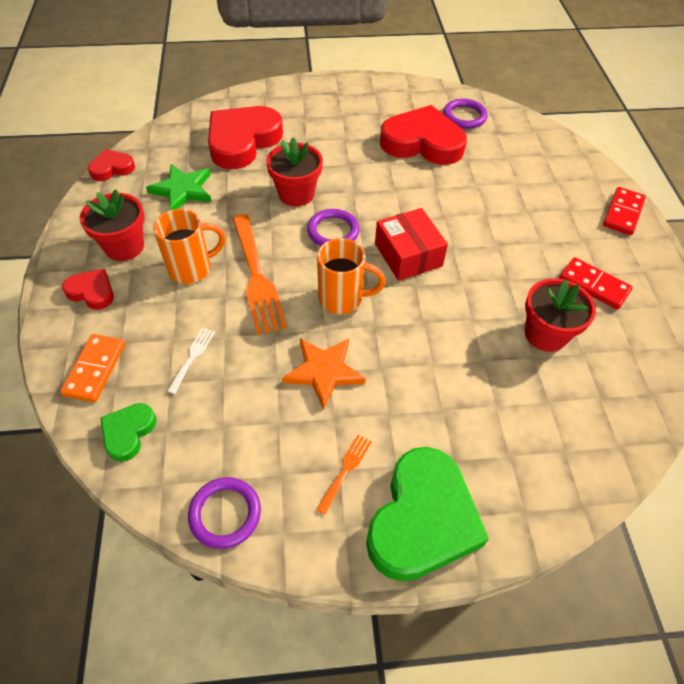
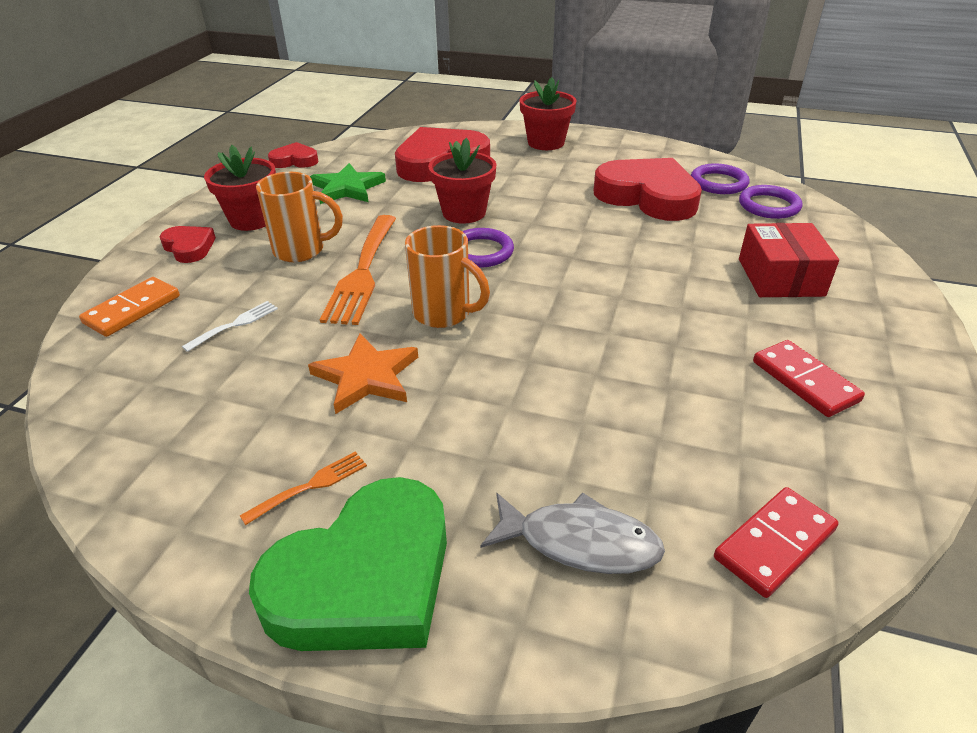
camera: 25 degrees right, 15 degrees down
(128, 432) = (111, 373): green heart -> none
(225, 514) = (136, 483): purple ring -> purple ring (769, 206)
(408, 255) = (556, 291): red box -> red box (780, 277)
(527, 447) = (580, 542): none -> grey fish
(545, 334) = (694, 417): red flower pot -> red flower pot (546, 143)
(623, 213) = (898, 313): red domino -> red domino (774, 544)

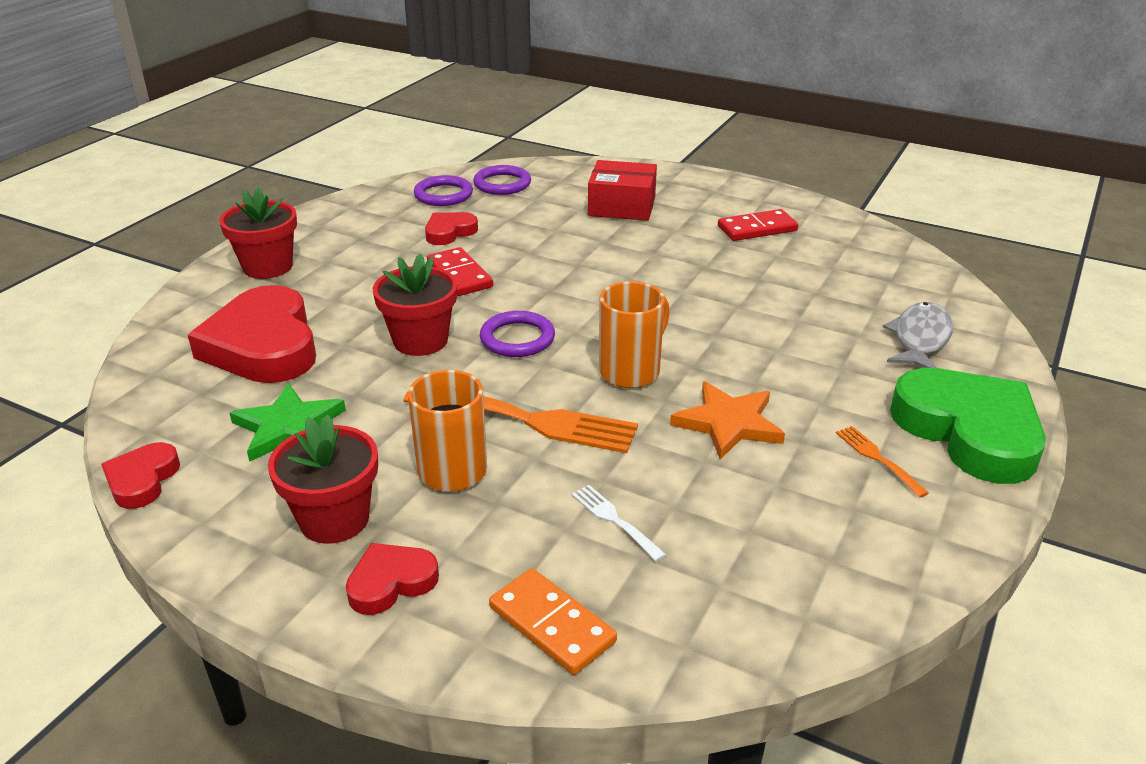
camera: 80 degrees left, 5 degrees down
(648, 196) = (449, 232): red heart -> red heart, size x0.49
(774, 544) = (911, 274): red domino -> red domino (459, 275)

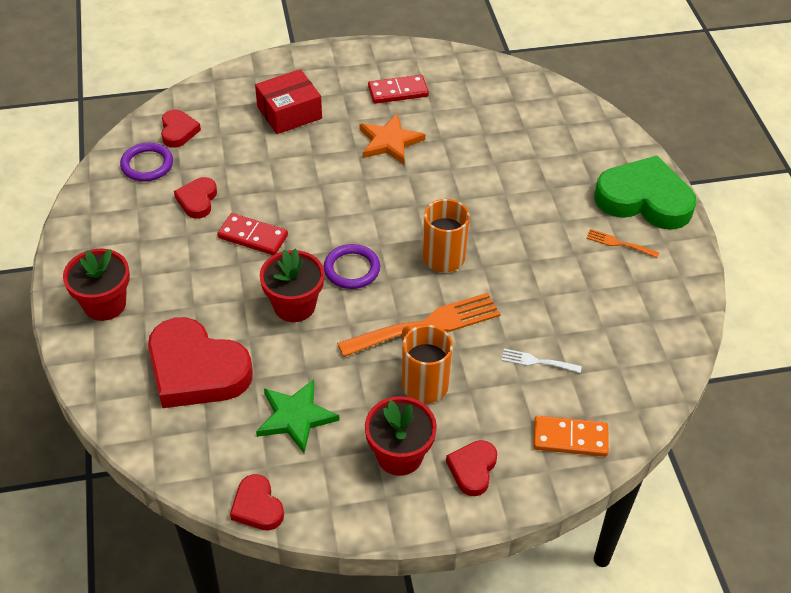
camera: 40 degrees left, 15 degrees up
(502, 184) = (178, 131): purple ring -> red heart
(728, 423) = (530, 263): orange star -> orange star (389, 142)
(757, 229) = (398, 91): red domino -> red domino turned 45 degrees clockwise
(920, 339) = (569, 142): grey fish -> none

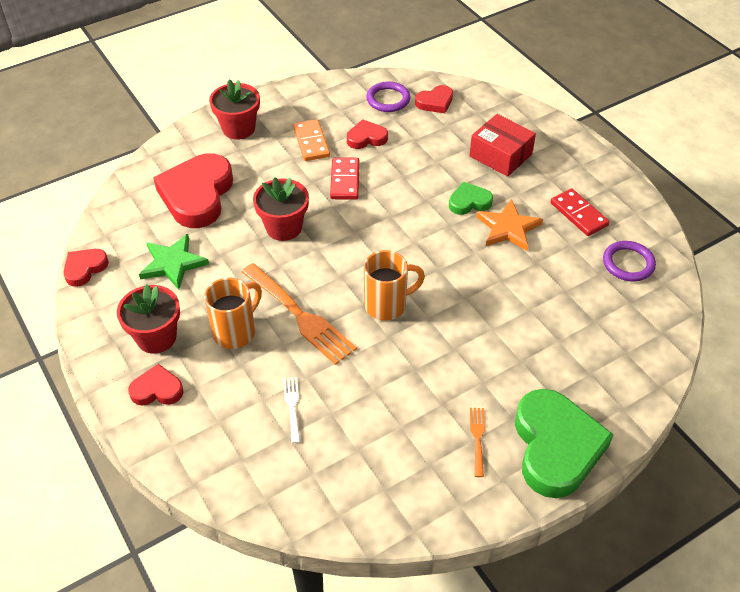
camera: 70 degrees right, 0 degrees up
(340, 155) = (469, 202): none -> green heart
(352, 269) = (340, 249): purple ring -> purple ring (628, 263)
(570, 438) = (213, 453): orange domino -> orange domino (311, 142)

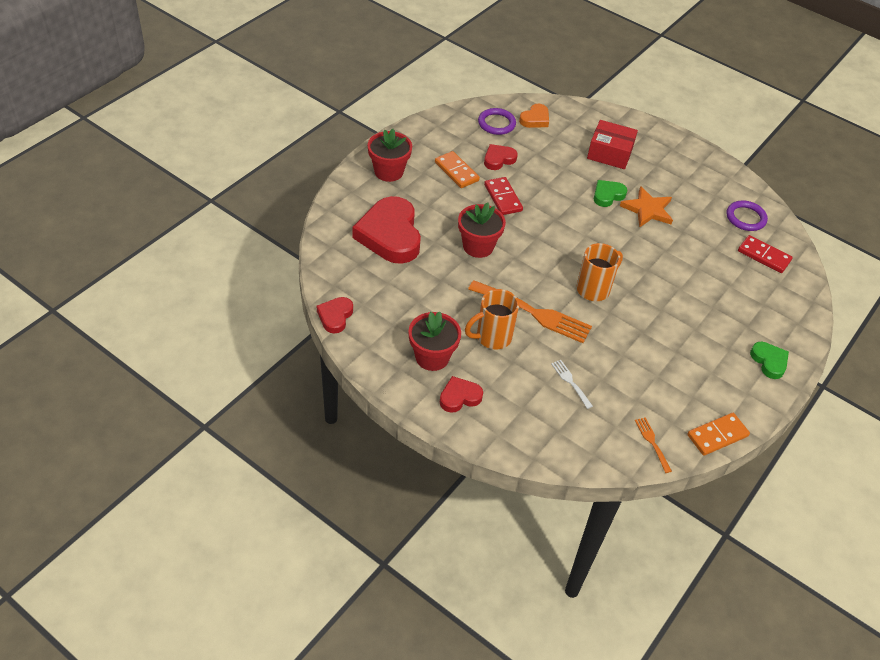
camera: 25 degrees left, 0 degrees up
(173, 263) = (407, 295): green star -> none
(235, 332) = (492, 337): orange mug -> orange mug turned 135 degrees counterclockwise
(432, 521) = (717, 435): none -> orange domino
(435, 102) = (535, 119): red heart -> orange heart
(477, 438) = (714, 369): orange fork -> orange fork (652, 442)
(556, 447) = (769, 361): green heart -> green heart, size x0.49
(579, 214) = (692, 188): red domino -> red domino (764, 256)

